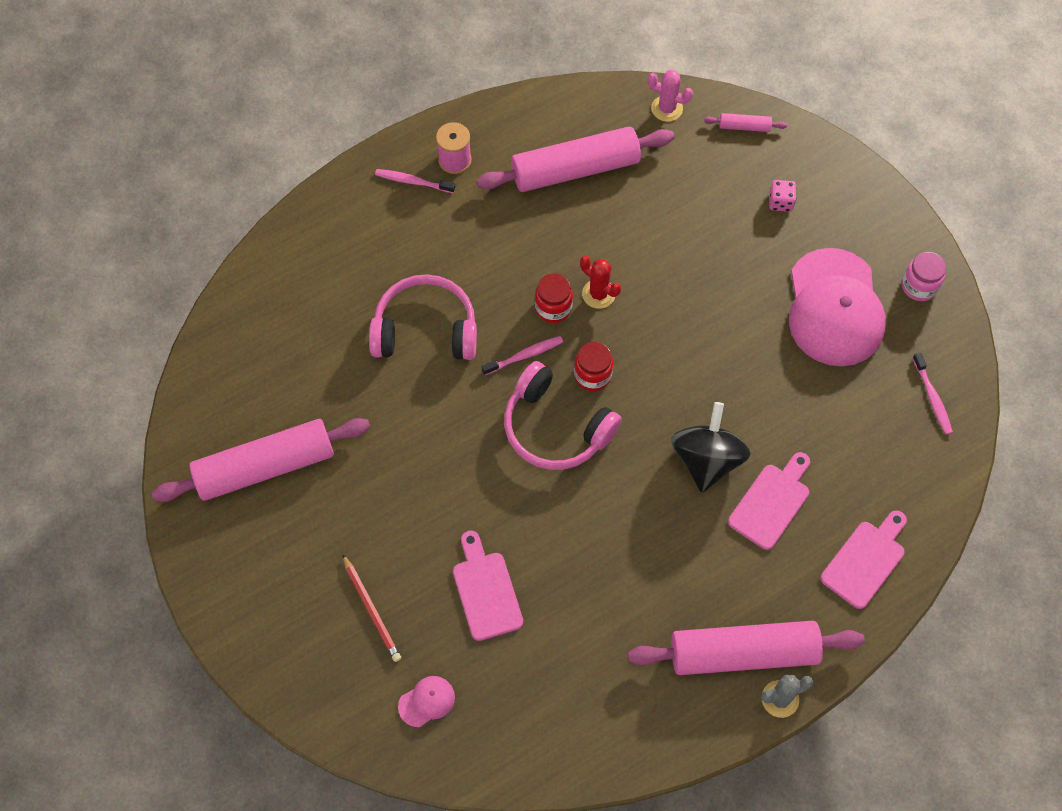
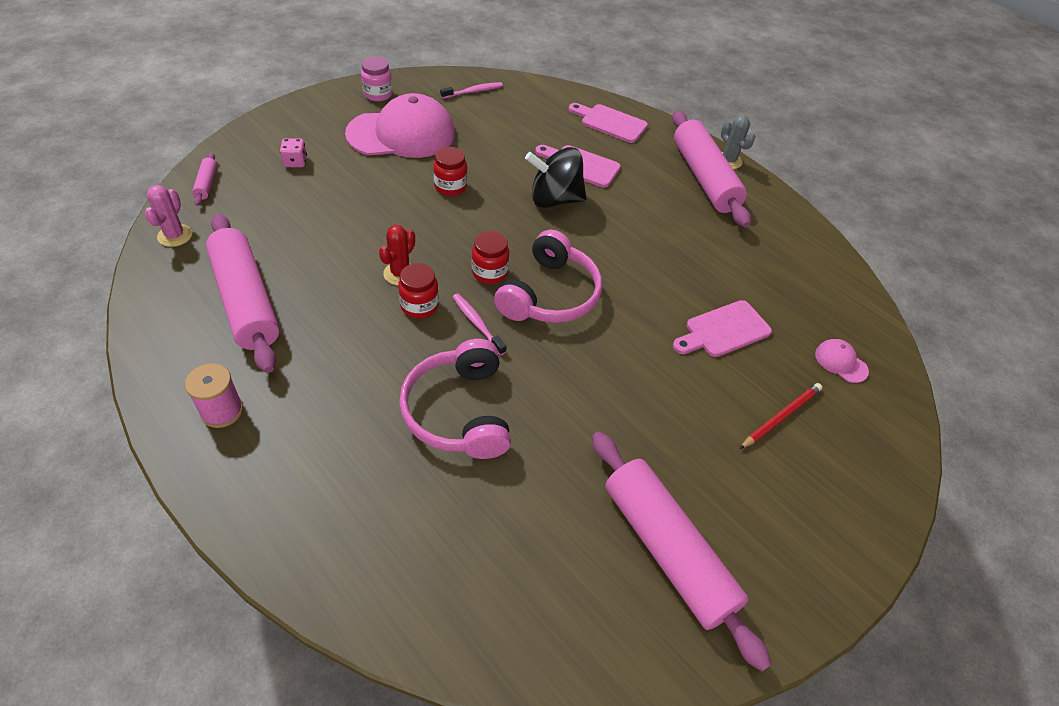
camera: 105 degrees left, 15 degrees down
(413, 182) = (251, 451): pink toothbrush -> none
(733, 351) = (450, 187): none -> red jar

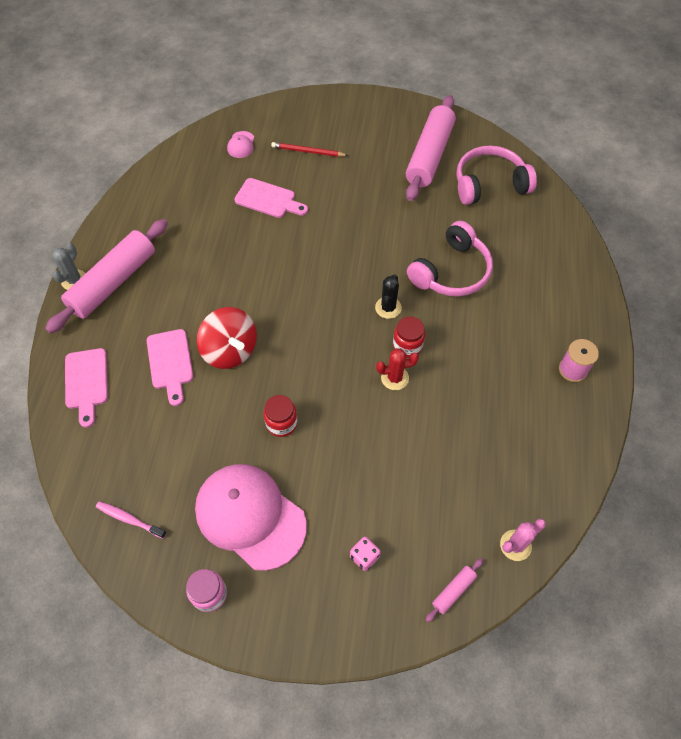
camera: 125 degrees left, 10 degrees up
(246, 300) = (507, 438): pink rolling pin -> none
(477, 324) = (388, 308): pink toothbrush -> black cactus
(489, 272) = (341, 333): red jar -> none
(549, 294) = (326, 291): pink headphones -> pink headphones (489, 184)
(554, 199) = (230, 350): black spinning top -> red spinning top

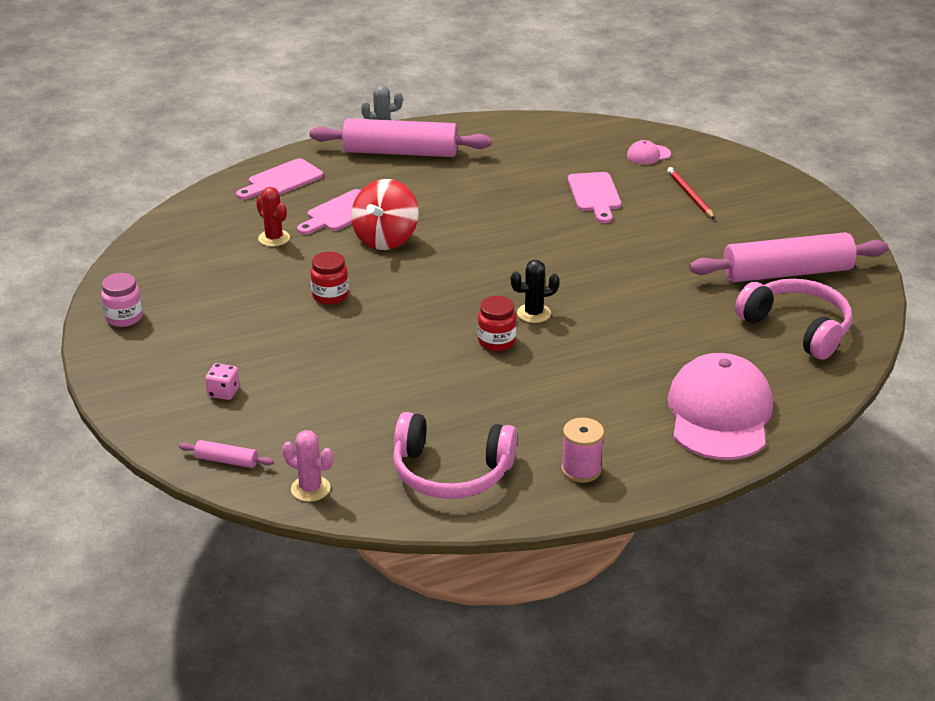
camera: 60 degrees right, 25 degrees down
(130, 519) = (165, 252): pink toothbrush -> none
(250, 516) = (216, 312): pink cap -> pink cap (719, 414)
(394, 378) = (447, 346): red cactus -> red cactus (274, 238)
(451, 271) = (630, 340): pink headphones -> pink headphones (451, 472)

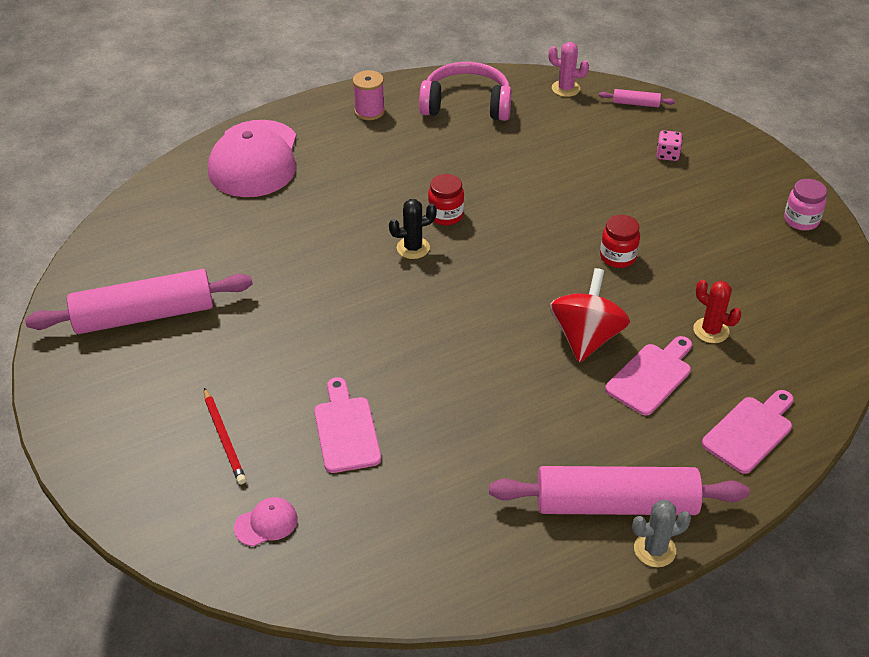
camera: 175 degrees right, 10 degrees up
(797, 328) = (159, 246): pink headphones -> none

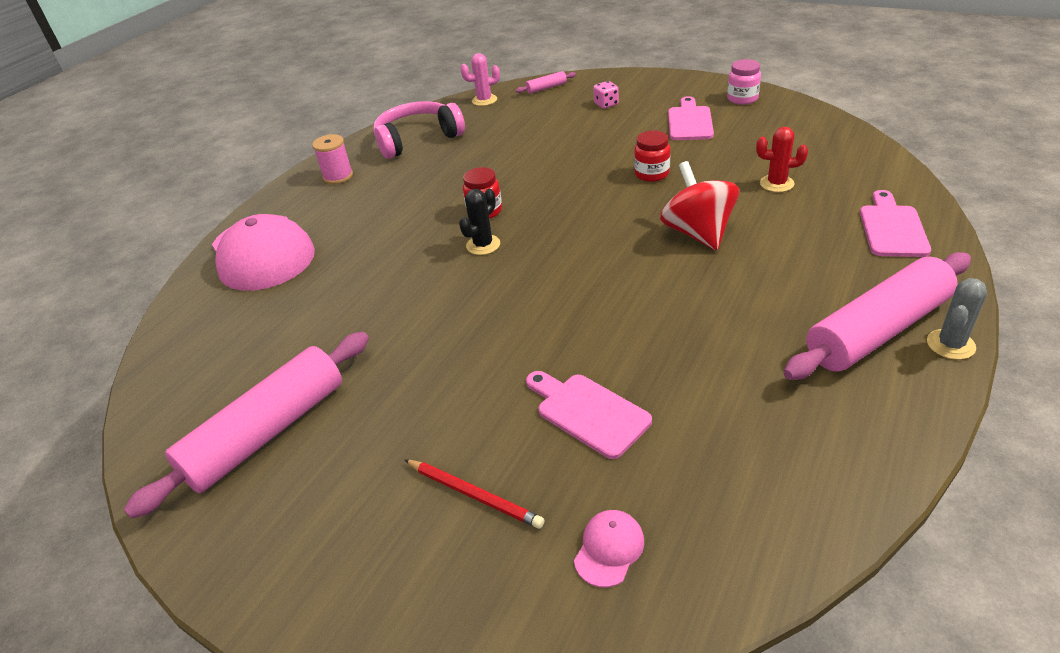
camera: 30 degrees left, 5 degrees down
(651, 376) = (778, 232): pink cutting board -> pink cutting board (690, 122)

